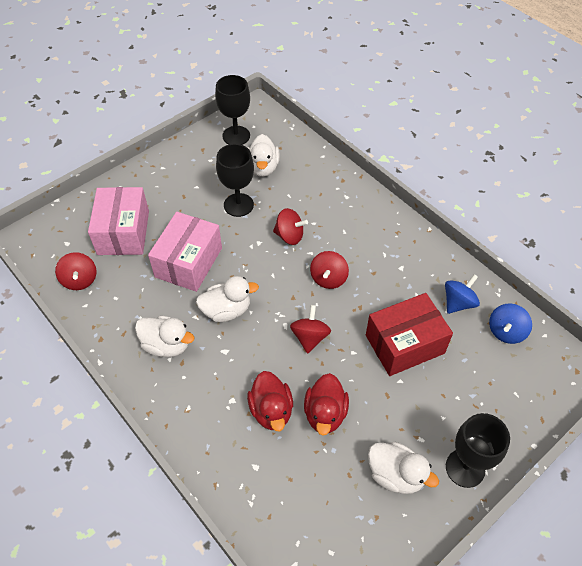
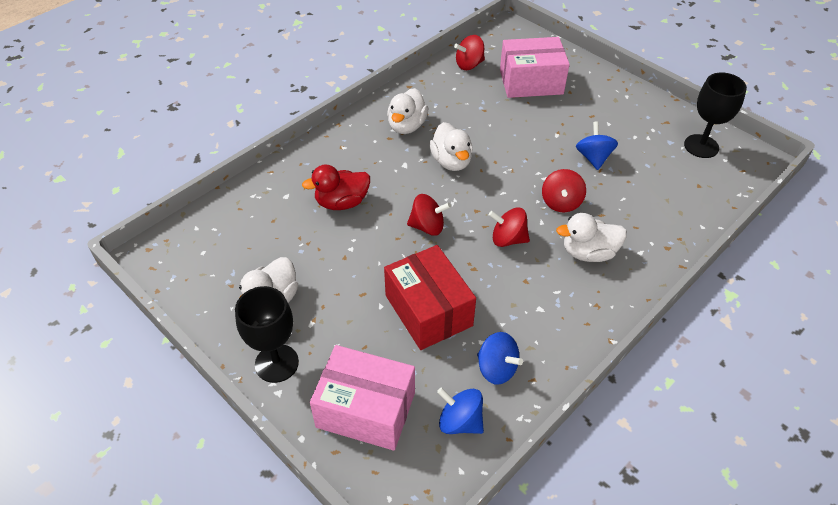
camera: 85 degrees right, 5 degrees down
(189, 262) = (505, 129): pink box -> pink box (366, 410)
(238, 205) = (593, 158): black goblet -> blue spinning top
(263, 168) = (658, 173): white duck -> white duck (588, 253)
(325, 414) = (339, 242): red duck -> none

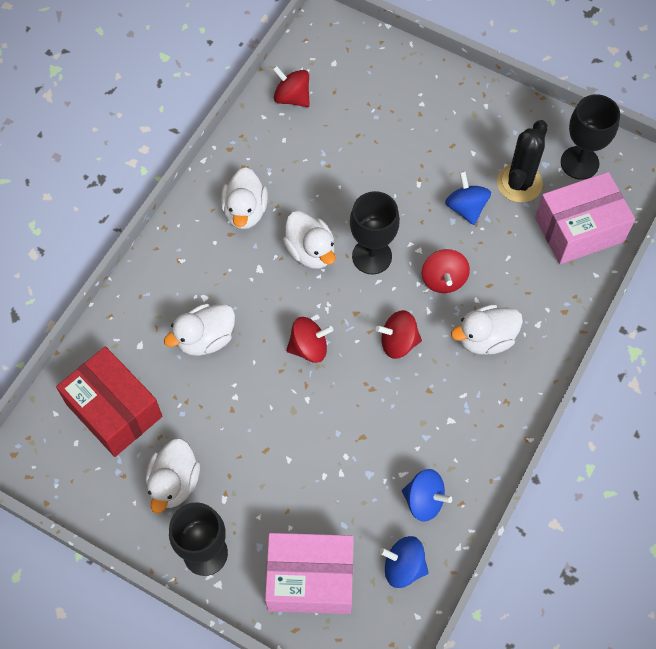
camera: 15 degrees left, 15 degrees up
(342, 202) = (205, 339): red duck -> white duck
(428, 310) = (339, 452): red box -> red box (114, 410)
(469, 65) = (292, 97): red spinning top -> red spinning top turned 75 degrees clockwise
(502, 174) = (372, 256): none -> black goblet
(531, 82) = (372, 109): pink box -> pink box (579, 229)
(644, 150) = (519, 183): none -> black cactus

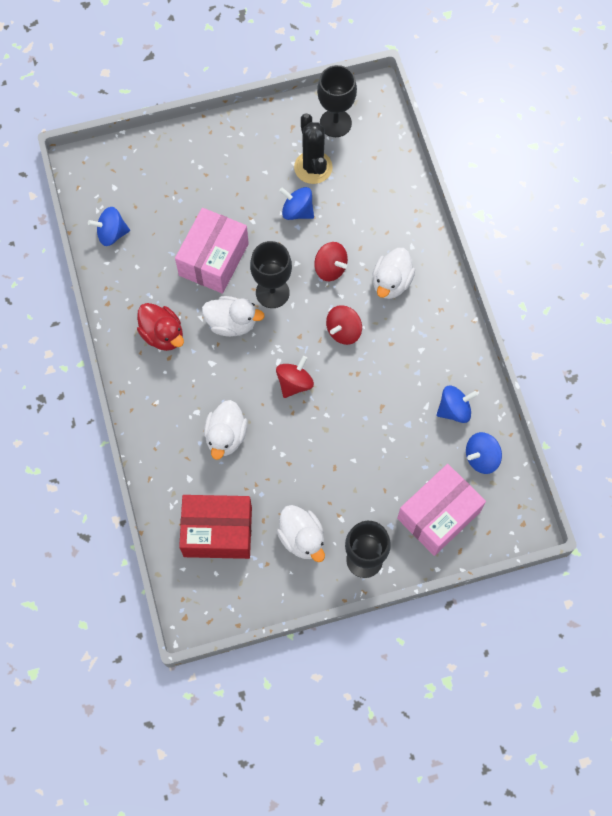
camera: 45 degrees left, 5 degrees up
(245, 211) = (163, 335): white duck -> red duck
(292, 97) = (112, 234): red spinning top -> blue spinning top
(579, 229) = (377, 166): pink box -> pink box (214, 259)

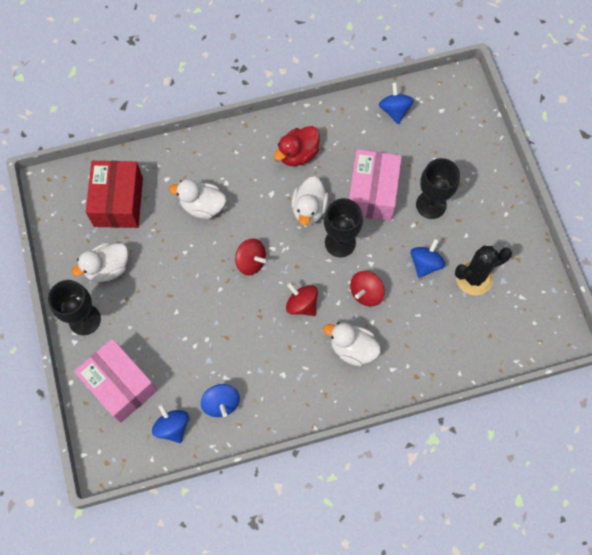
camera: 90 degrees right, 0 degrees up
(214, 259) = (372, 193): pink box -> pink box turned 75 degrees clockwise
(335, 123) = (525, 299): black goblet -> black goblet (431, 204)

